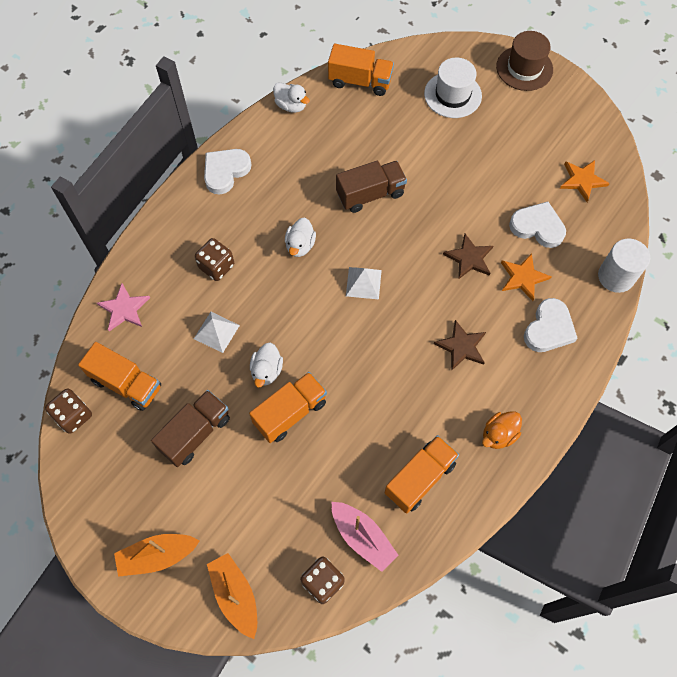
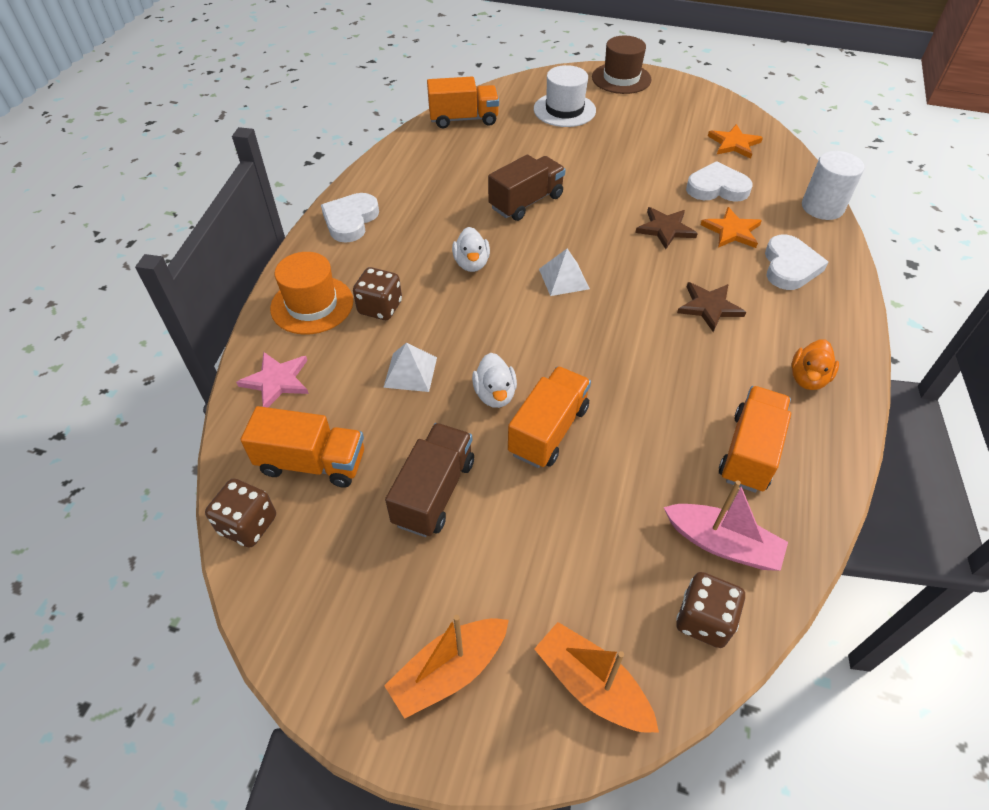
camera: 20 degrees left, 15 degrees down
(169, 248) = (312, 305): none -> orange hat
(291, 105) = (399, 152): white duck -> none

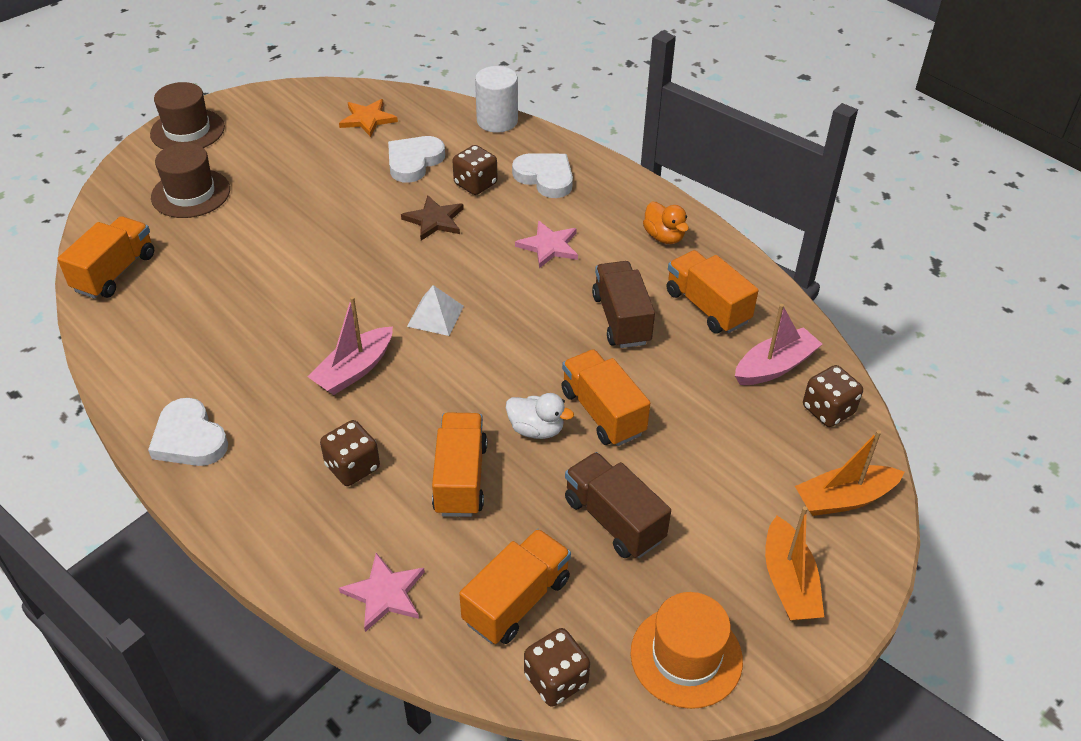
camera: 60 degrees left, 5 degrees down
(312, 305) = (296, 523): orange hat -> orange hat (686, 656)
(410, 372) = (460, 479): white pyramid -> orange truck
(471, 263) = (354, 370): white duck -> pink boat
(526, 202) = (305, 290): brown truck -> brown truck (621, 319)
(564, 110) = (191, 193): white hat -> brown hat
(709, 307) = (549, 246): brown star -> pink star
(732, 231) = (475, 184): orange star -> brown dice

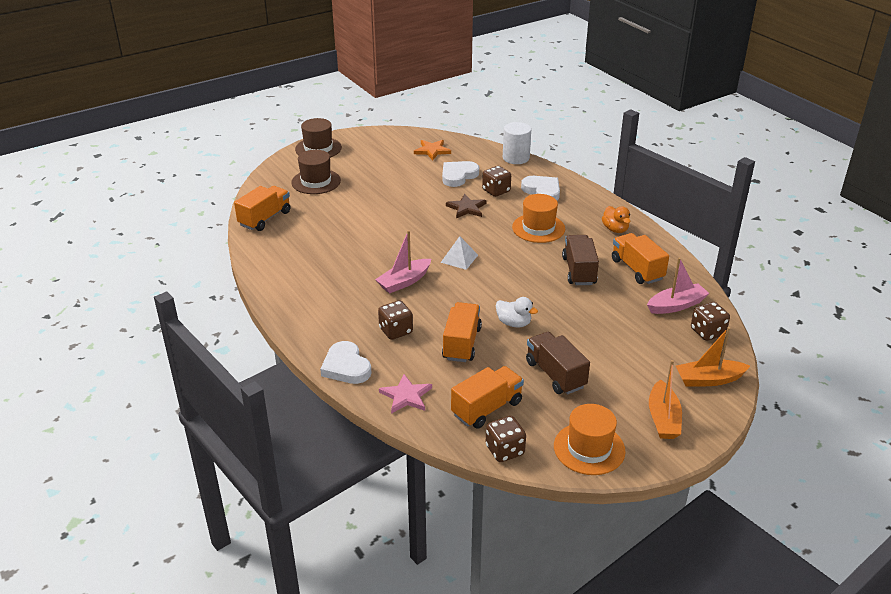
camera: 10 degrees right, 10 degrees down
(189, 438) = (299, 306): white heart -> white heart (346, 367)
(549, 246) = (538, 228): pink star -> orange hat
(603, 412) = (558, 319): orange truck -> none

